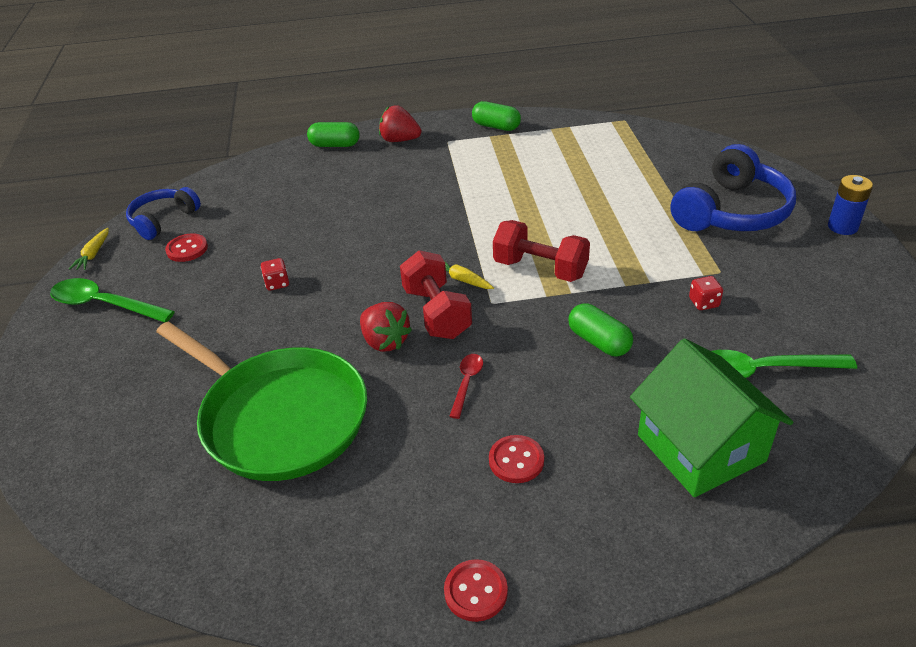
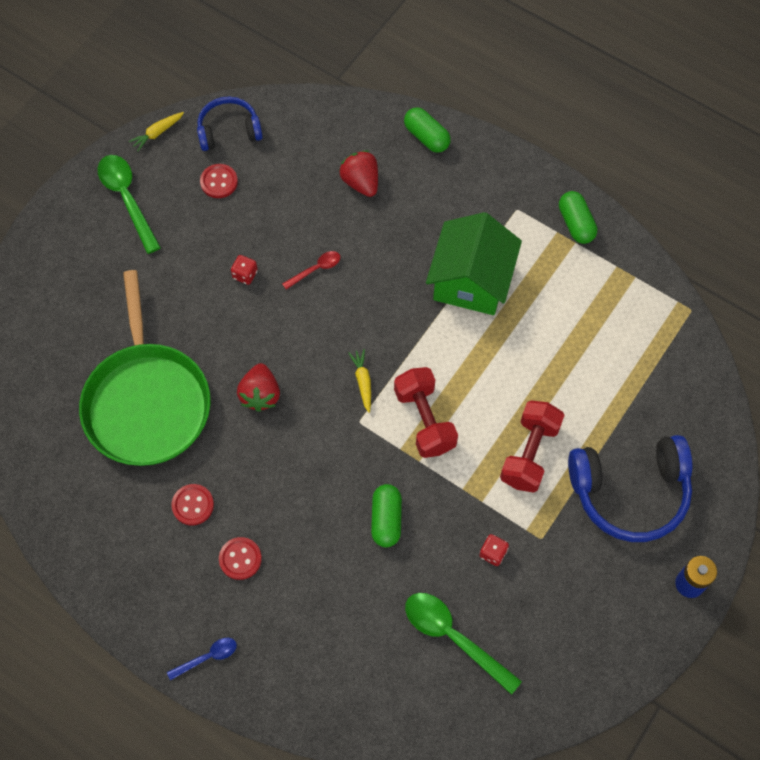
camera: 40 degrees right, 25 degrees up
(400, 140) = (481, 175): red strawberry -> red strawberry (361, 182)
(437, 313) = (316, 398): red dumbbell -> red dumbbell (529, 453)
(467, 383) = (273, 476): red spoon -> red spoon (316, 269)
(476, 591) = (137, 616): red button -> red button (193, 505)
(591, 563) = (208, 657): none -> blue spoon
(701, 448) = (347, 651): green house -> green house (471, 281)

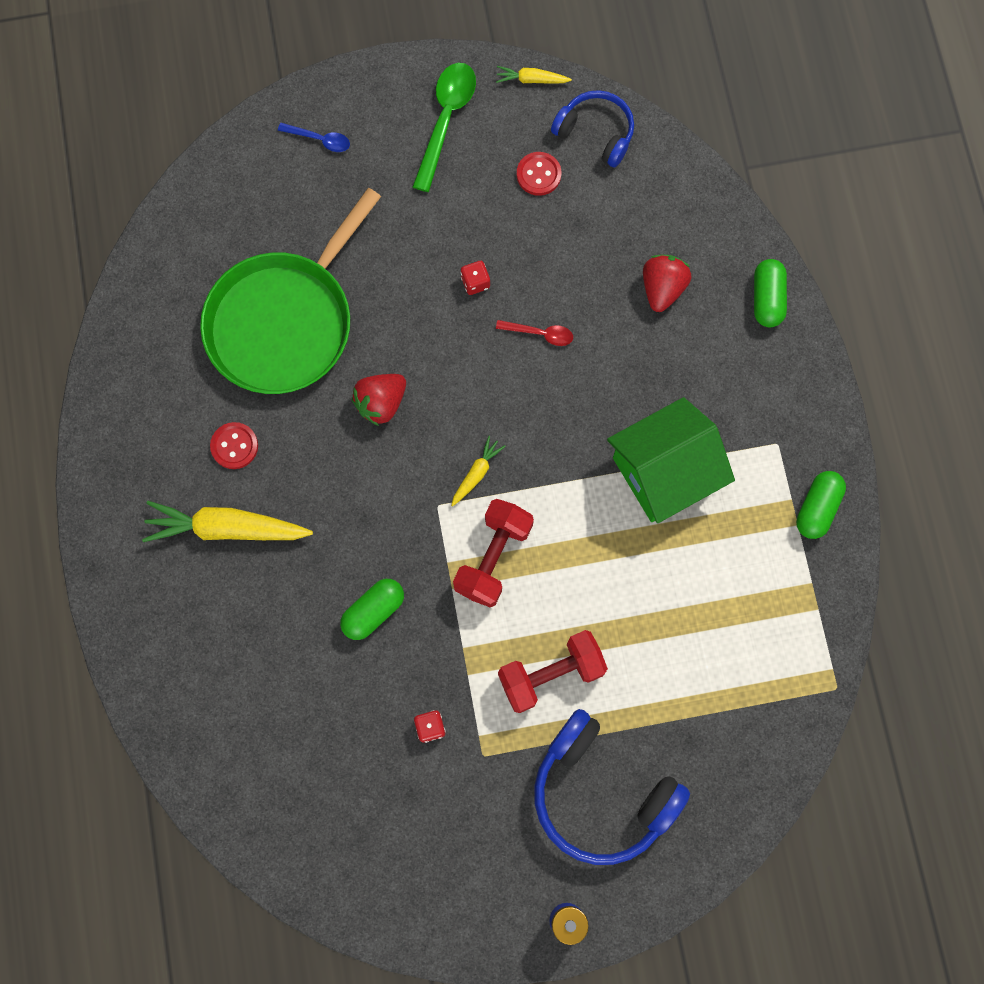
camera: 45 degrees right, 10 degrees up
(208, 657) = (123, 583): blue spoon -> blue spoon (320, 140)
(240, 559) = (226, 528): red button -> yellow carrot
(453, 637) = (326, 763): green spoon -> none

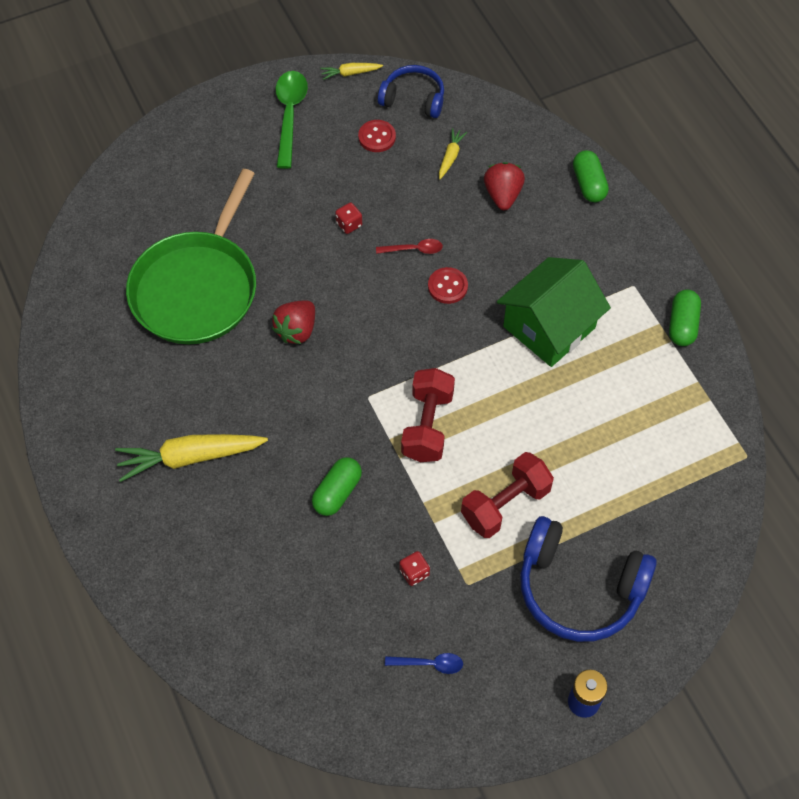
camera: 15 degrees left, 15 degrees down
(234, 446) = (179, 392): red button -> red button (447, 286)
(320, 140) = (190, 150): blue spoon -> blue spoon (429, 664)
(476, 473) = (393, 364): yellow carrot -> yellow carrot (450, 157)

